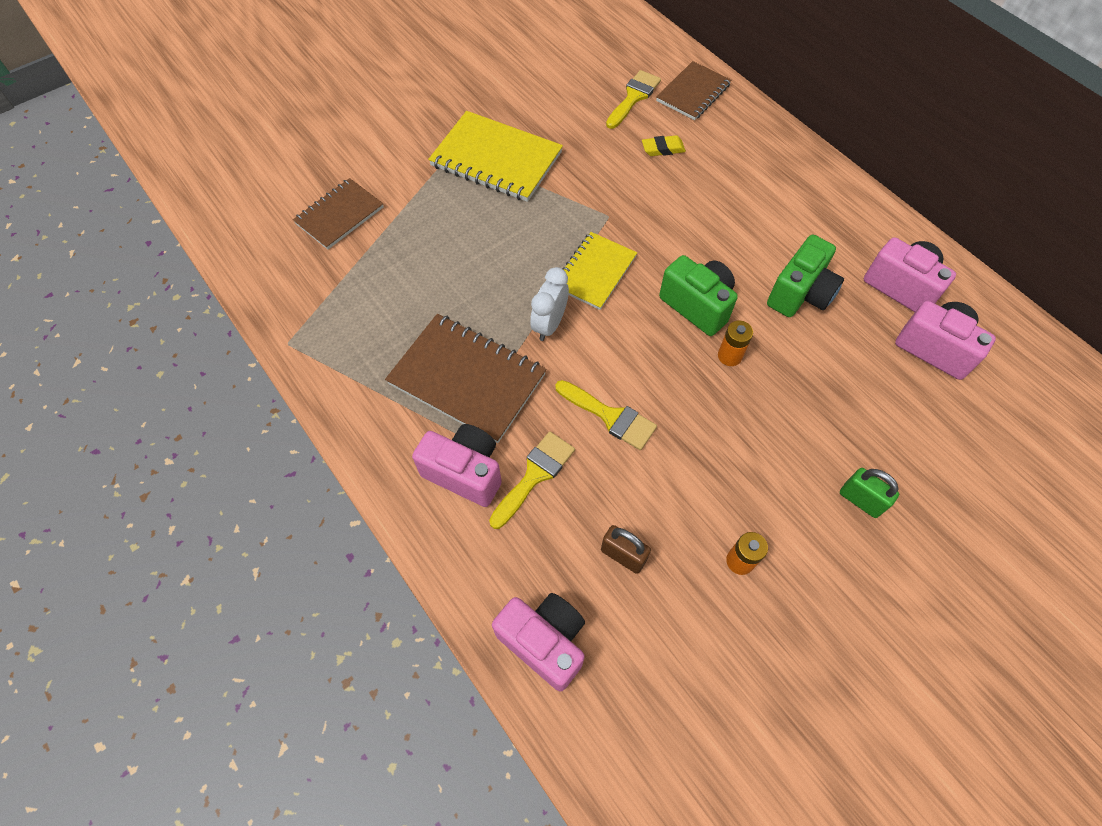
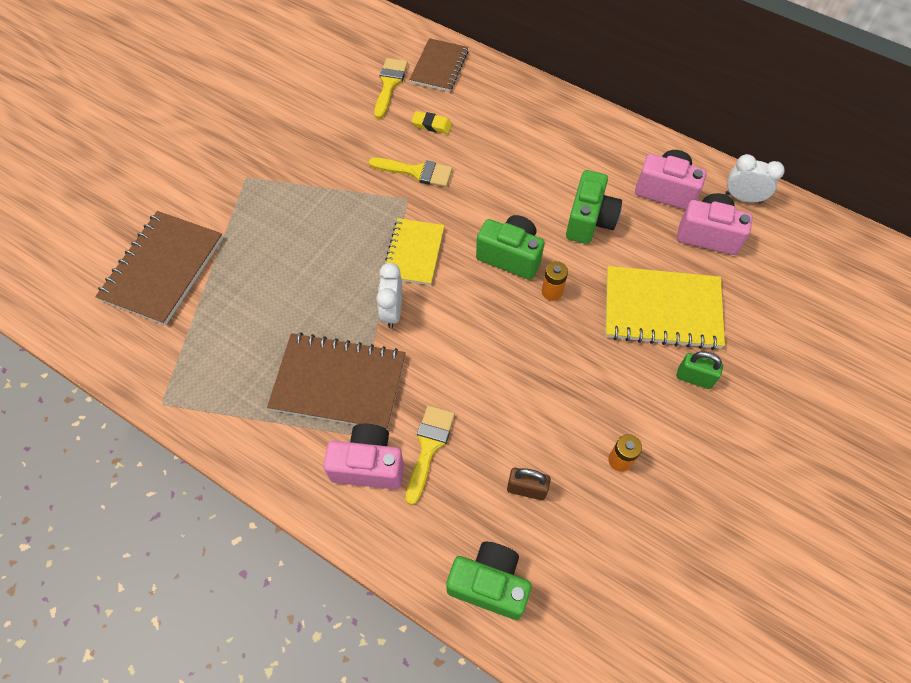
camera: 20 degrees left, 0 degrees up
(339, 215) = (162, 269): brown notebook -> brown notebook, size x1.56
(496, 159) = (288, 175): yellow notebook -> yellow notebook (662, 310)
(544, 642) = (489, 584): pink camera -> green camera
(610, 416) = (473, 375): yellow brush -> yellow brush (416, 172)
(663, 149) = (432, 125): yellow eraser -> yellow eraser turned 45 degrees clockwise
(992, 320) = (743, 198): none -> white clock

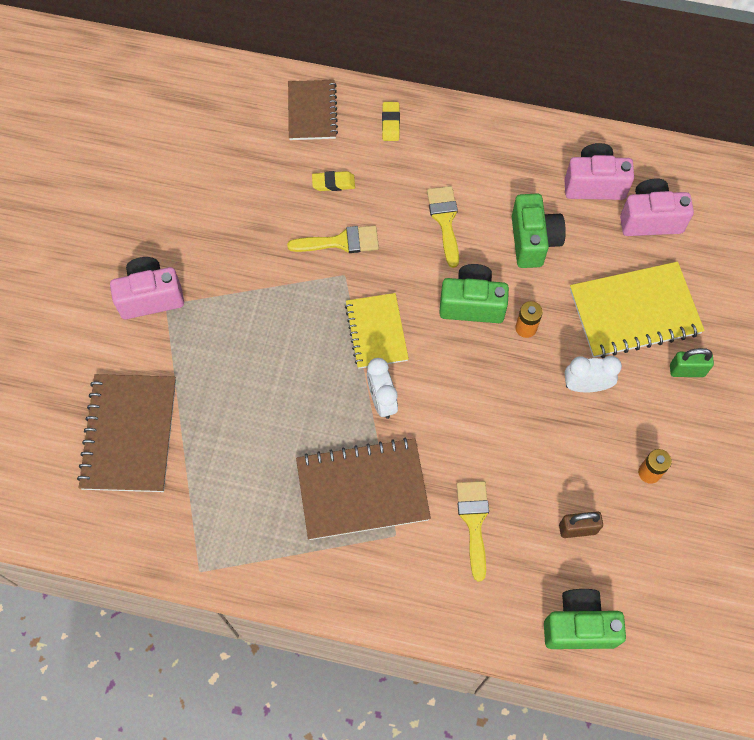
camera: 20 degrees left, 5 degrees up
(368, 465) = (426, 559): pink camera -> pink camera (150, 297)
(389, 84) = (268, 149): yellow brush -> yellow brush (445, 220)
(502, 93) = (390, 123): none -> yellow eraser
(743, 198) = (669, 168): white clock -> white clock (586, 386)

